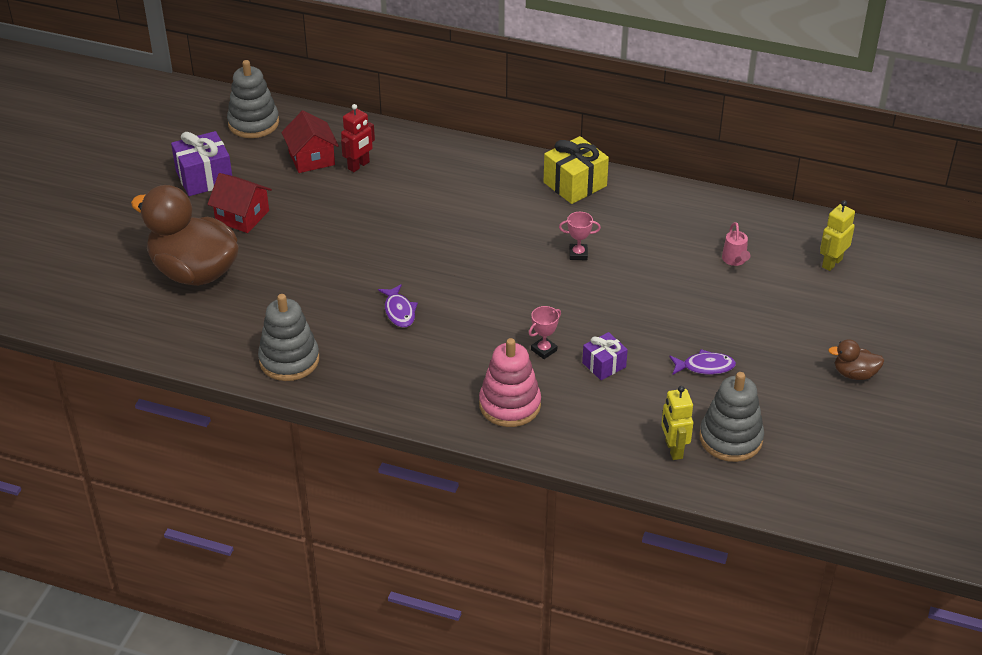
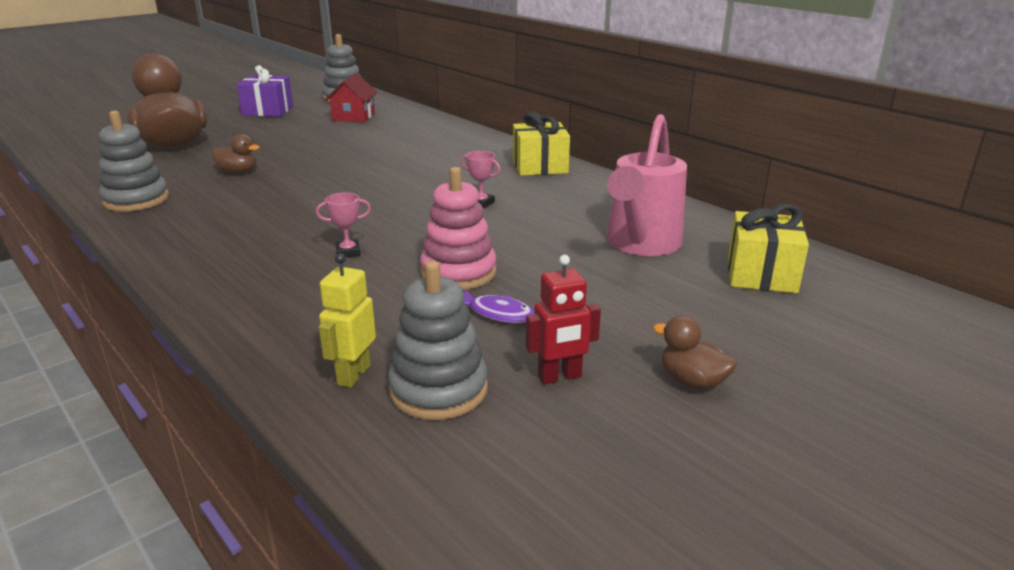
camera: 30 degrees right, 15 degrees down
(242, 216) = (257, 129): red house -> none
(322, 289) = (238, 172): none -> brown duck
(359, 166) = (380, 125): red robot -> red robot (560, 377)
(399, 311) = (270, 197): purple fish -> none
(510, 405) = (249, 279): pink stacking toy -> pink stacking toy (458, 272)
(604, 365) = (388, 279): purple gift -> none
(735, 260) = (641, 244): pink watering can -> pink watering can, size x2.48
(831, 263) = (761, 274): yellow robot -> yellow gift

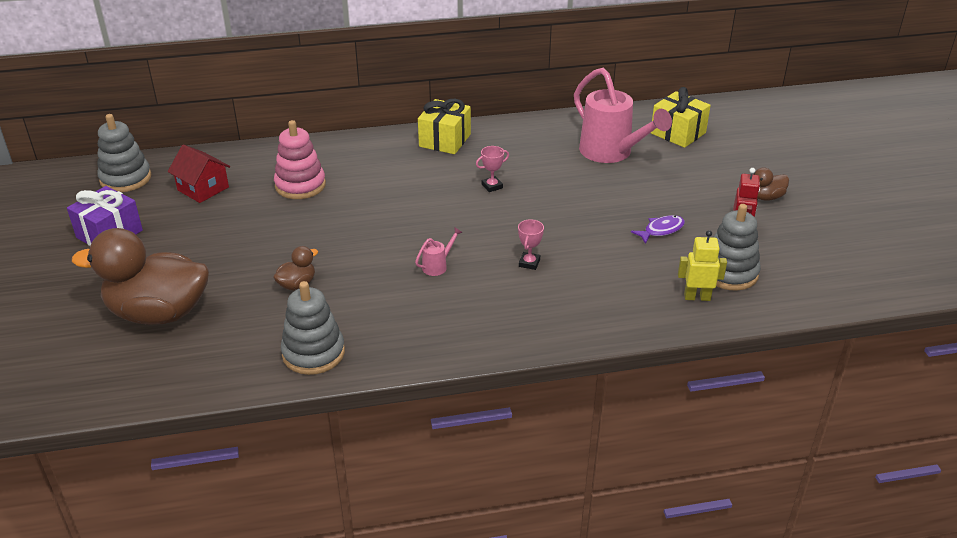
camera: 60 degrees left, 10 degrees up
(307, 213) = (437, 266): none -> pink watering can
(353, 375) = (697, 297): yellow robot -> yellow robot turned 135 degrees clockwise
(458, 272) = (597, 228): pink stacking toy -> pink stacking toy (300, 185)

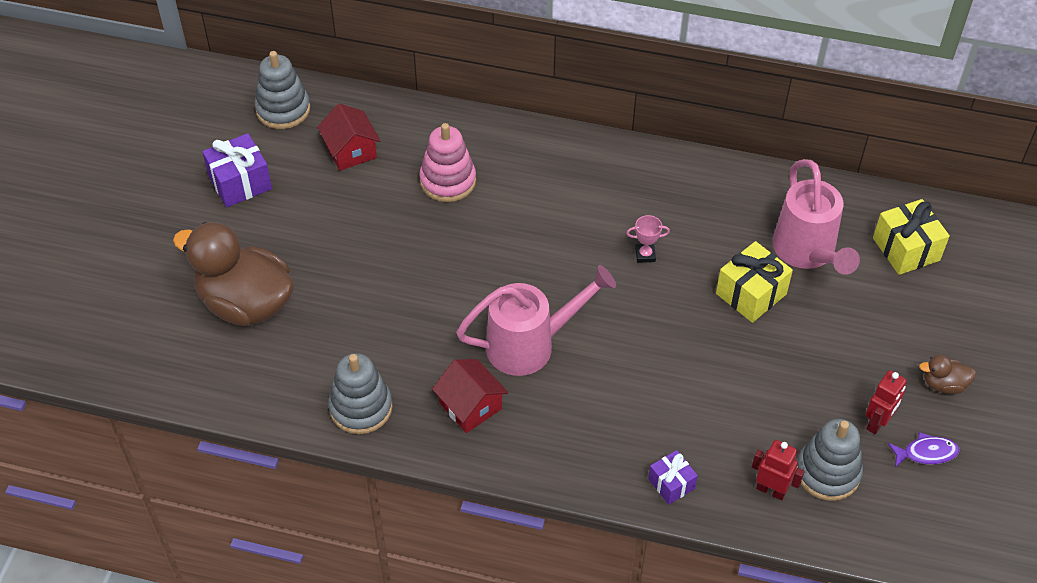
camera: 25 degrees right, 15 degrees up
(297, 284) = (384, 316): brown duck -> none
(413, 321) = (470, 406): none -> red house
(437, 266) = (529, 345): pink watering can -> pink watering can, size x2.48
(445, 140) = (631, 167): yellow gift -> yellow gift (751, 294)
(529, 263) = (624, 377): pink trophy -> none
(617, 318) = (671, 484): none -> purple gift
(661, 230) = (791, 386): purple fish -> purple fish (926, 453)
(697, 297) = (771, 490): yellow robot -> red robot

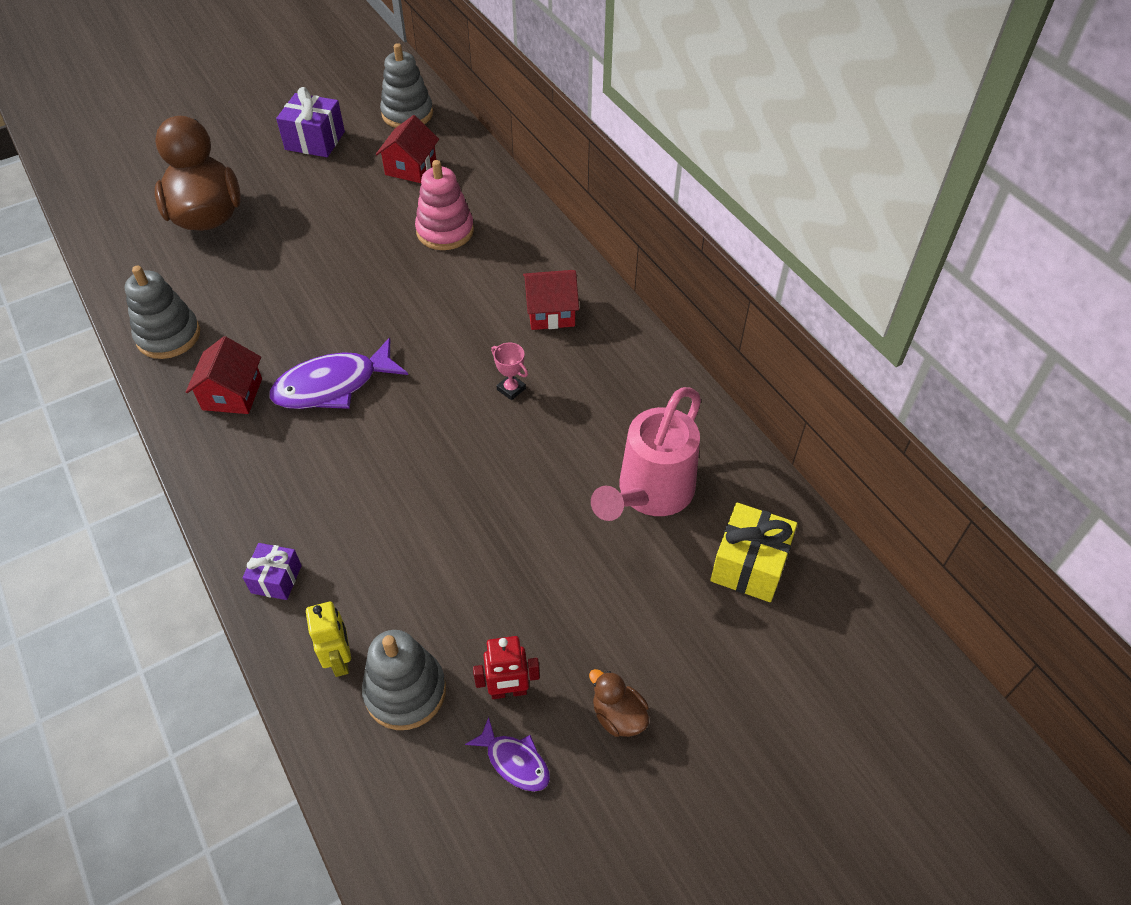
camera: 45 degrees right, 0 degrees up
(529, 345) = (333, 385): pink watering can -> purple fish
(599, 185) = (550, 312): none -> red house
(751, 294) = (553, 487): yellow gift -> none
(771, 490) = (340, 660): red robot -> yellow robot

